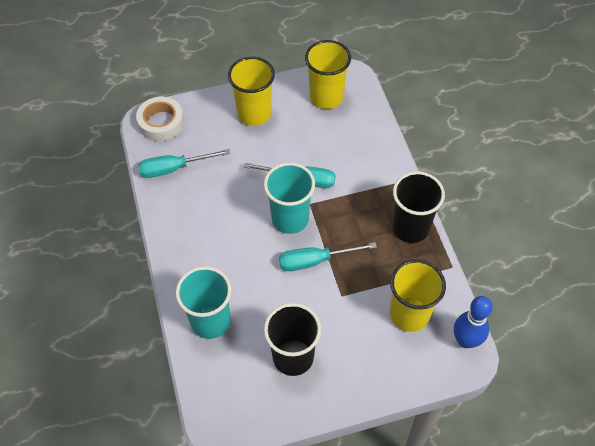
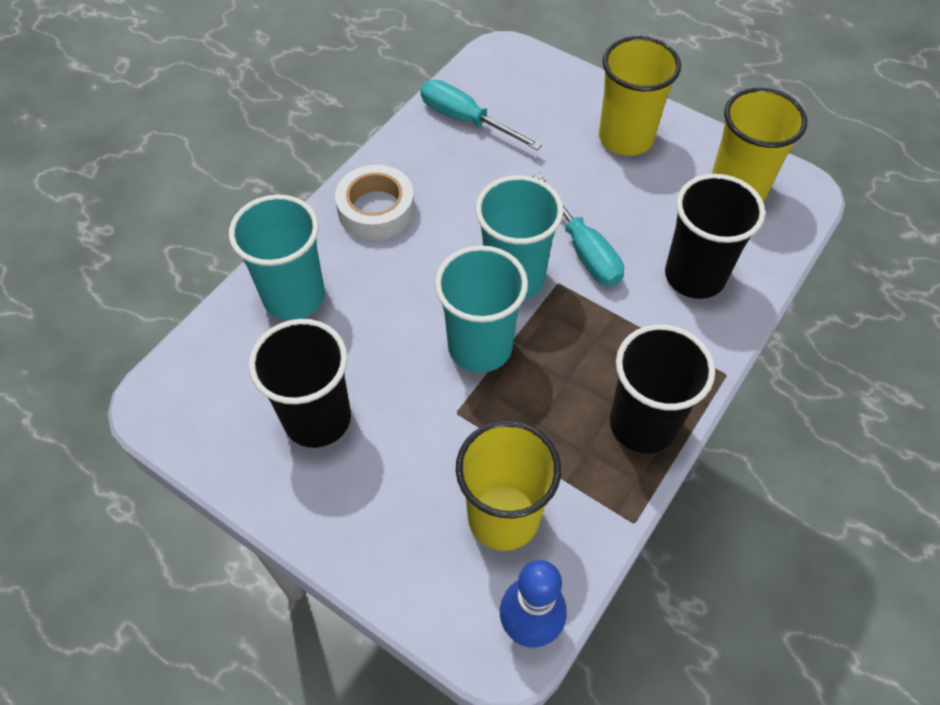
camera: 50 degrees right, 0 degrees up
(161, 123) = (514, 67): white tape -> white tape (376, 209)
(315, 261) = (480, 347): turquoise screwdriver -> turquoise cup
(355, 150) = (694, 276): none -> black cup

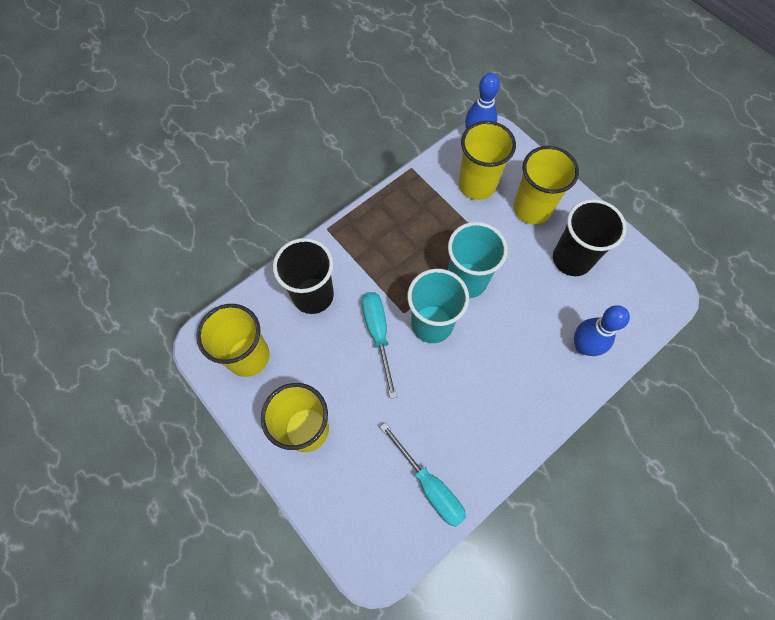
camera: 165 degrees left, 10 degrees up
(294, 296) = (583, 346): turquoise cup -> blue bowling pin
(376, 209) = (518, 407): white tape -> none
(395, 494) = (532, 208): none -> yellow cup
(643, 424) = (386, 213): black cup -> none

